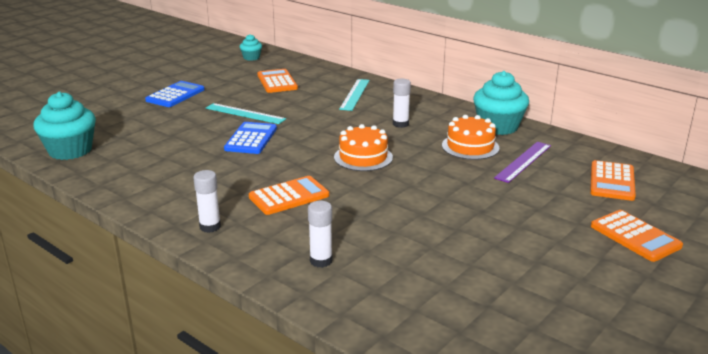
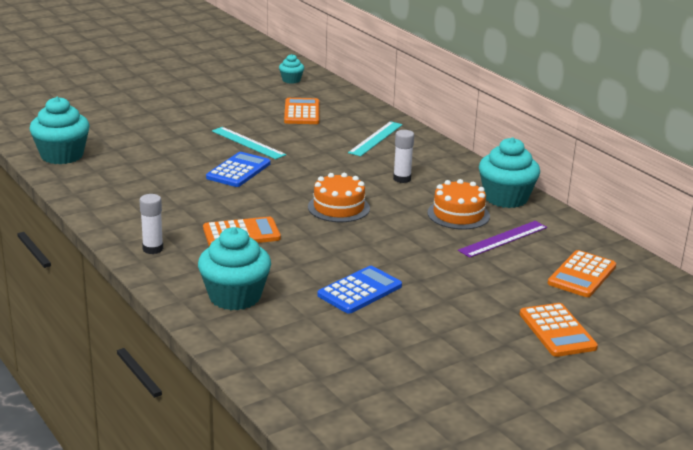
camera: 15 degrees right, 0 degrees up
(175, 95) = (189, 112): blue calculator -> blue calculator (360, 291)
(321, 261) = (235, 297): white glue stick -> turquoise cupcake

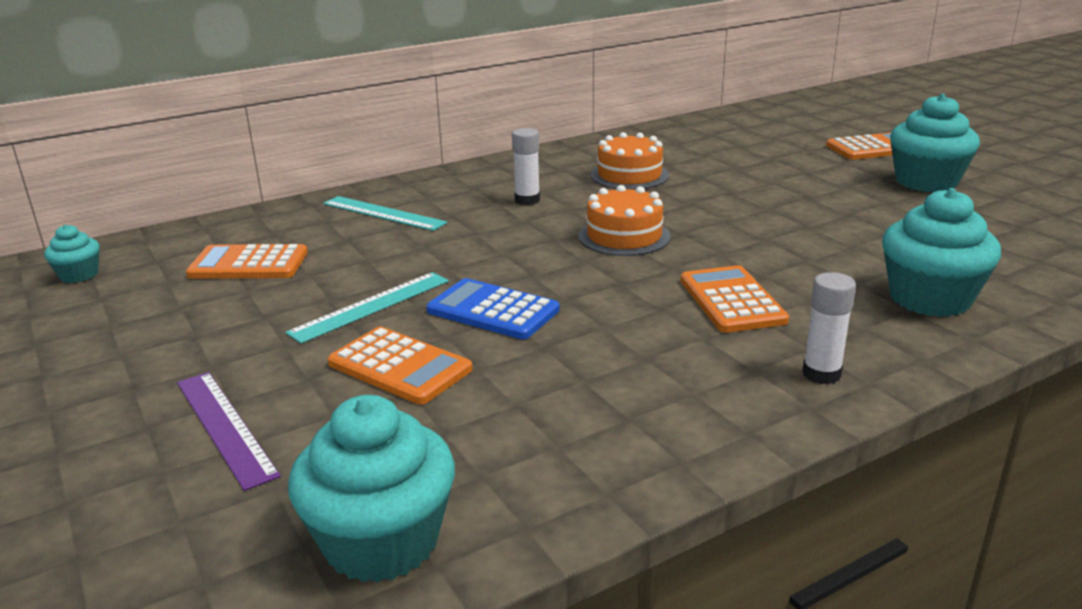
camera: 85 degrees left, 0 degrees up
(360, 291) = (855, 225): blue calculator -> none
(503, 239) = (686, 159): purple ruler -> purple ruler (225, 426)
(506, 198) = (580, 154): turquoise cupcake -> turquoise cupcake (926, 182)
(582, 275) = (753, 135): orange calculator -> orange calculator (399, 367)

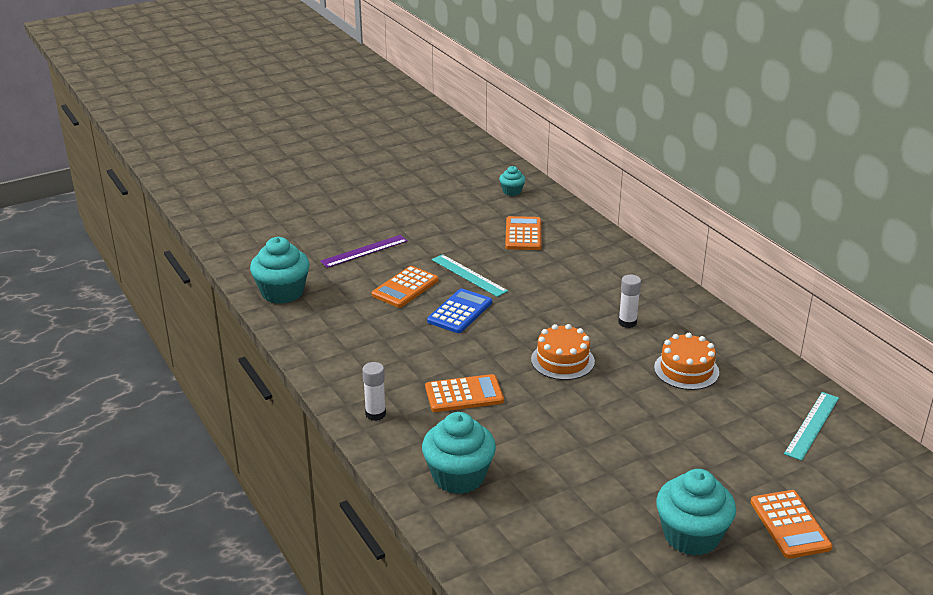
camera: 90 degrees right, 5 degrees up
(383, 213) = (600, 269): turquoise ruler -> turquoise ruler (812, 425)

